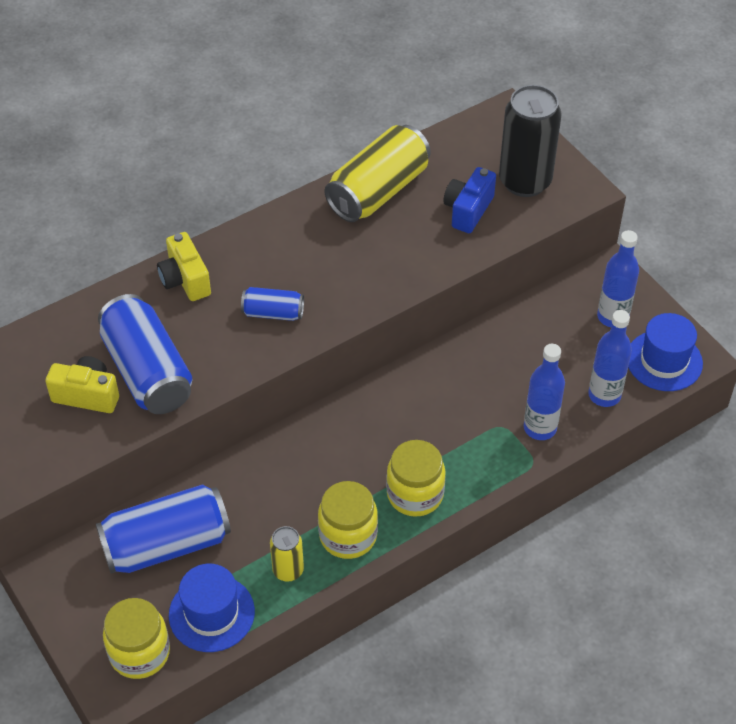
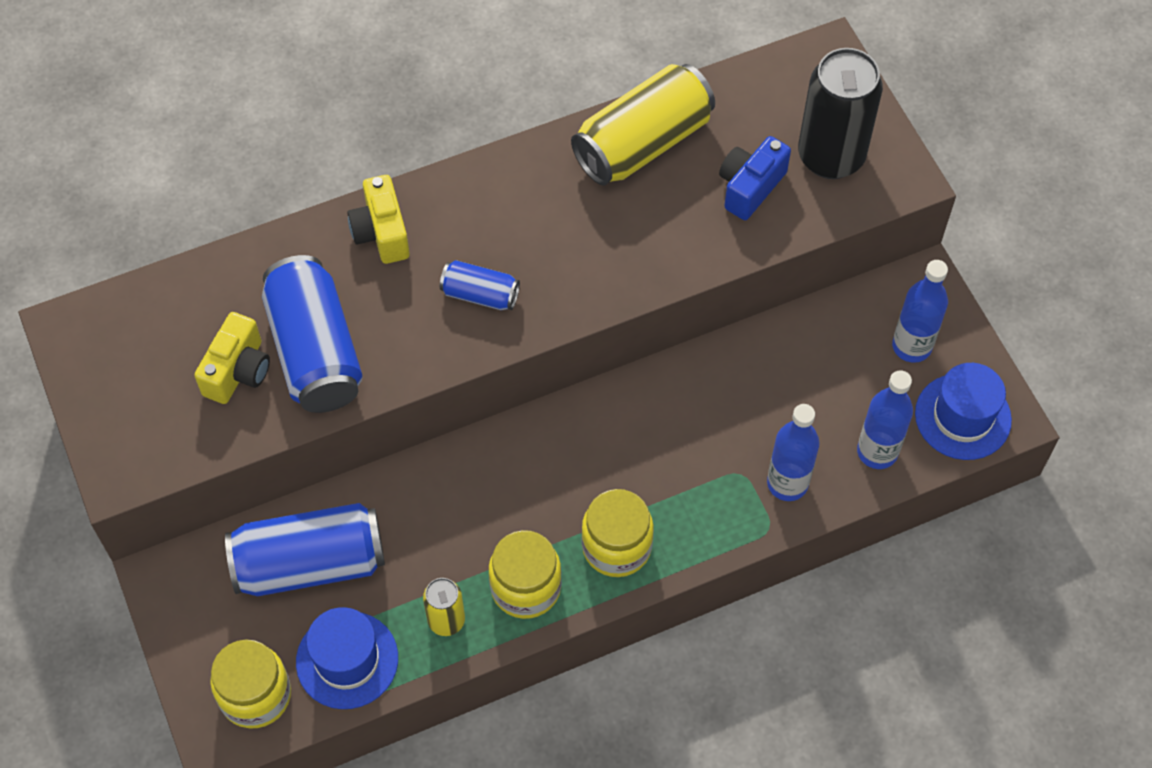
camera: 10 degrees right, 10 degrees up
(87, 395) = (238, 371): yellow camera -> yellow camera turned 90 degrees clockwise

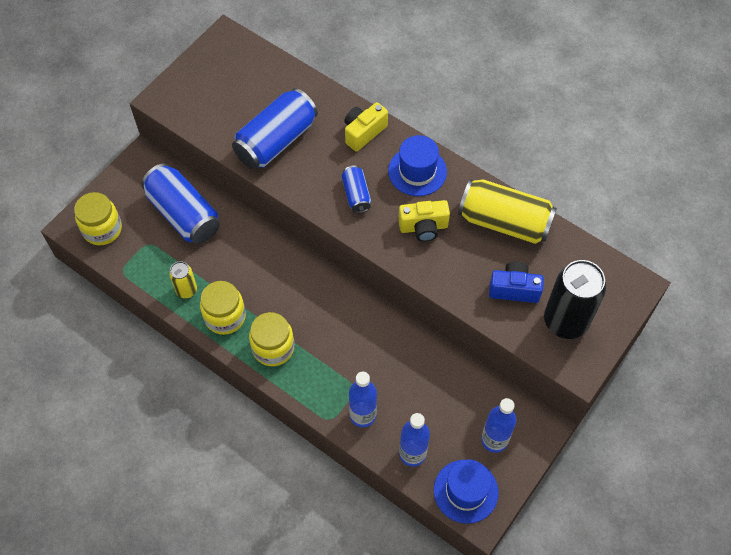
camera: 60 degrees right, 0 degrees up
(238, 371) = (245, 115): yellow camera -> yellow camera (423, 227)
(347, 660) = (141, 258): blue hat -> blue hat (417, 171)

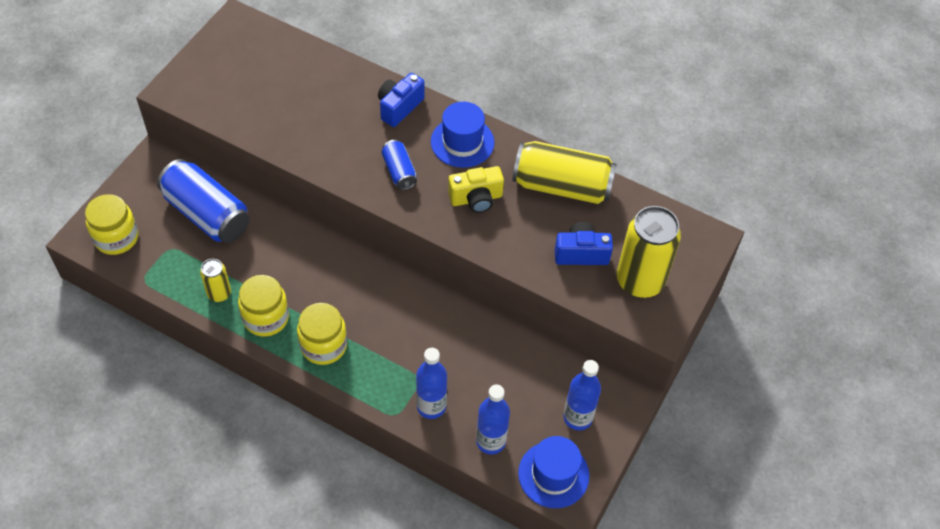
camera: 10 degrees left, 5 degrees down
(276, 141) = (305, 123): blue can -> none
(363, 132) = (399, 107): yellow camera -> blue camera
(565, 321) = (640, 281): black can -> yellow can

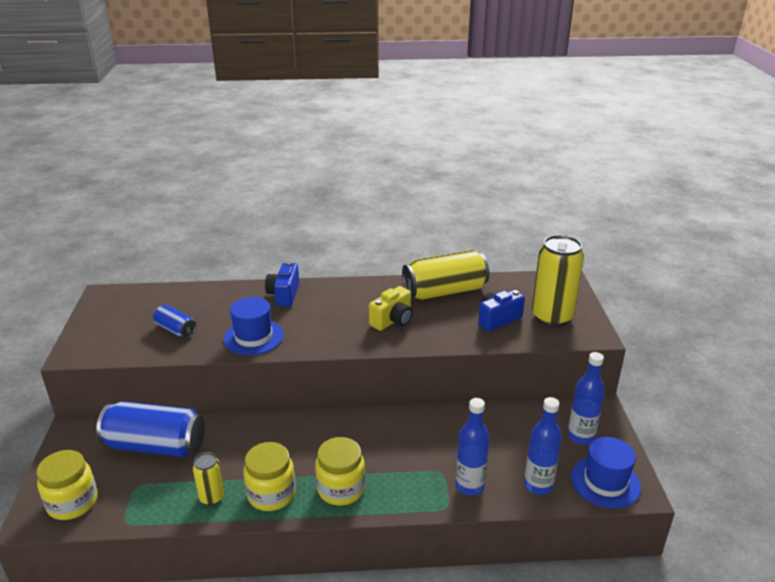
camera: 30 degrees left, 25 degrees down
(399, 171) = (319, 328): blue can -> blue can (176, 329)
(462, 142) = (350, 295): blue hat -> blue hat (253, 337)

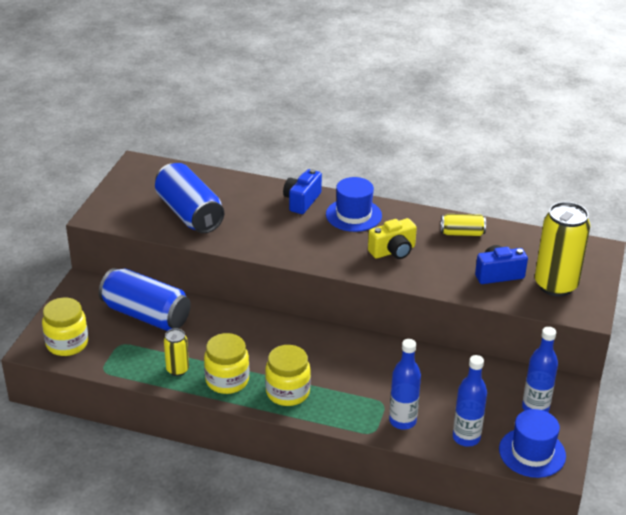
camera: 20 degrees right, 5 degrees up
(176, 329) = (189, 213): blue can -> blue can, size x1.95
(253, 337) = (255, 237): blue hat -> blue hat (353, 215)
(444, 291) = (462, 233): yellow can -> yellow can, size x0.51

